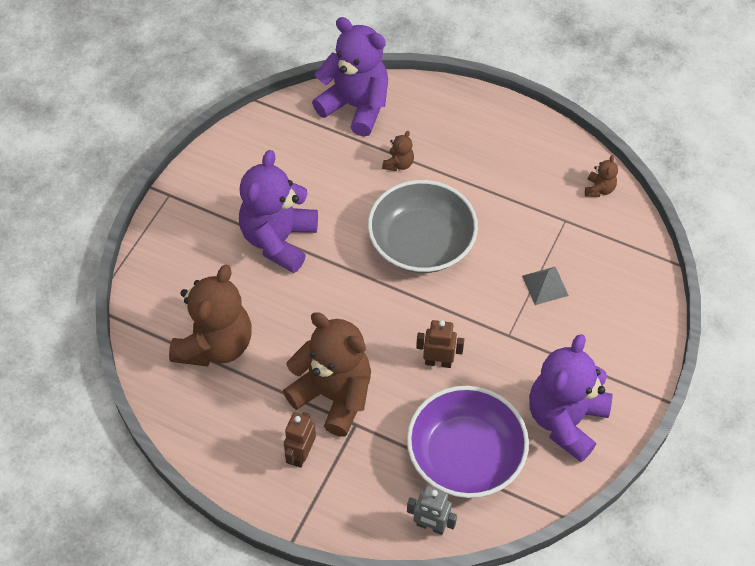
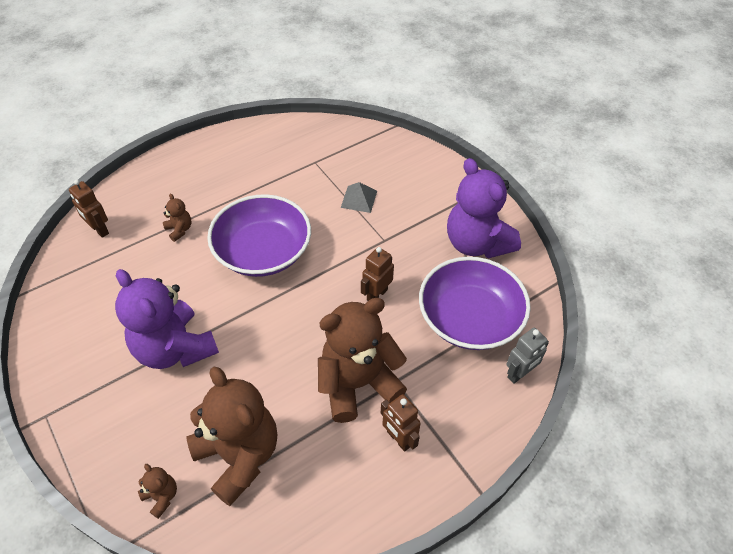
camera: 60 degrees left, 5 degrees down
(355, 106) = (99, 230): purple teddy bear -> brown robot
(421, 243) = (263, 251): grey bowl -> purple bowl
(599, 189) = (305, 133): brown teddy bear -> brown teddy bear (161, 497)

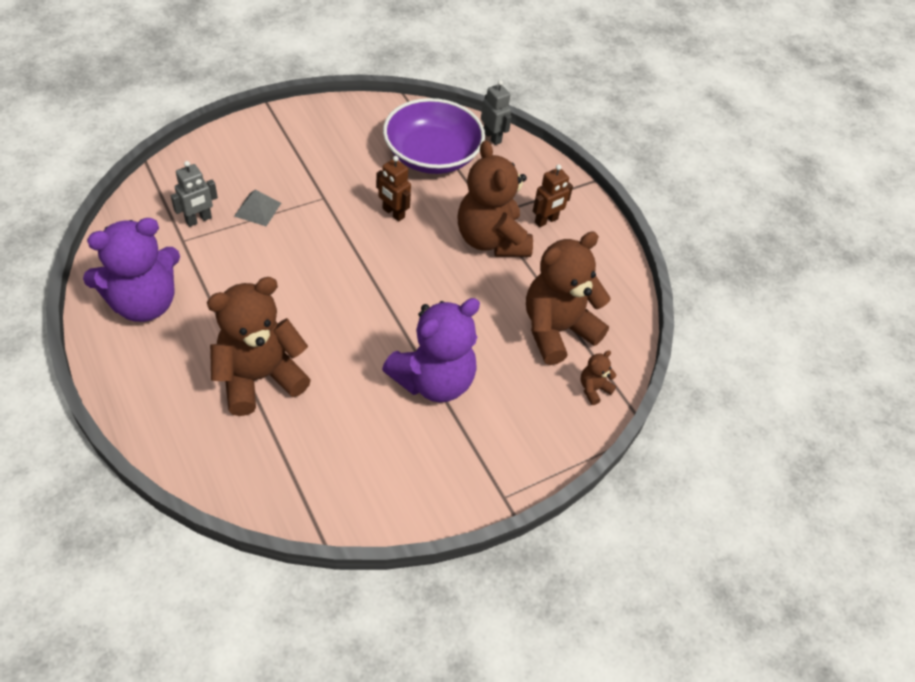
camera: 90 degrees left, 0 degrees up
(99, 230) = (235, 466): brown robot -> none
(179, 230) = (259, 378): brown teddy bear -> brown teddy bear, size x2.41
(263, 251) = (315, 298): purple bowl -> none
(339, 166) = (198, 220): none -> grey robot
(476, 243) = (345, 133): purple teddy bear -> purple teddy bear (144, 303)

